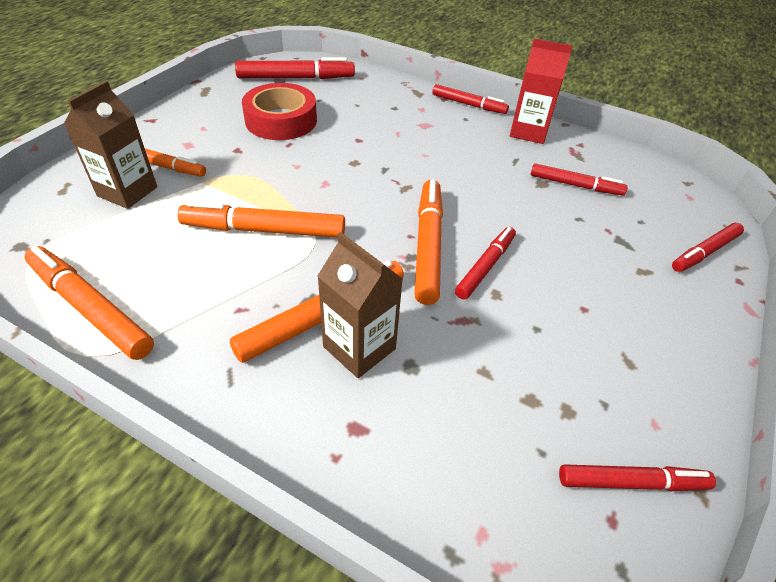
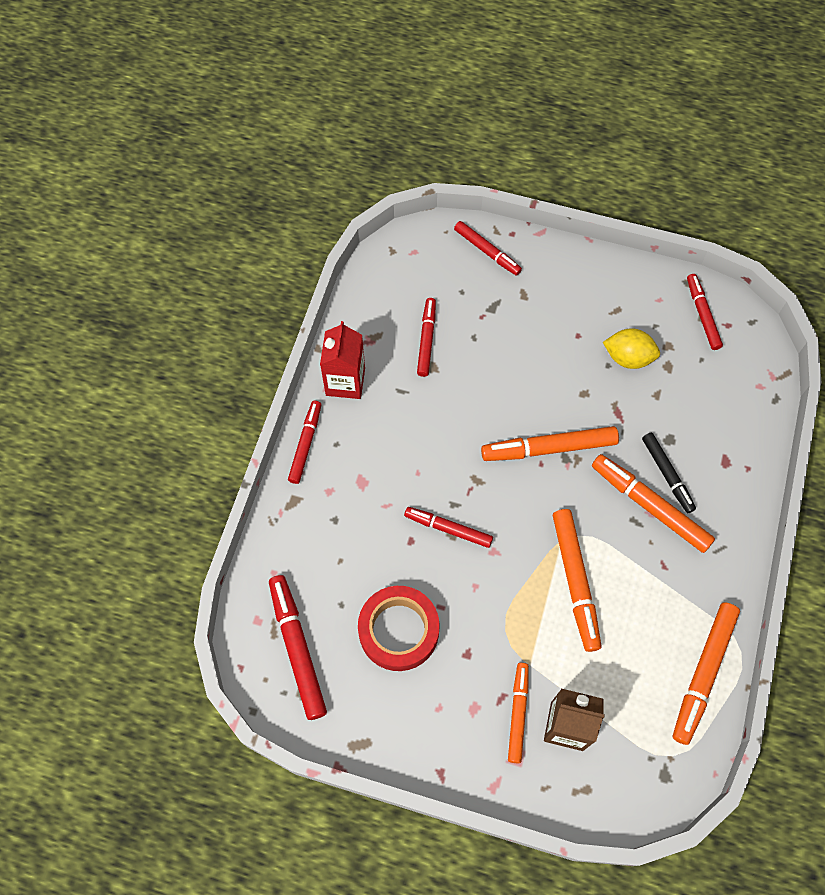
camera: 100 degrees left, 20 degrees up
(359, 348) = (667, 474): brown carton -> black marker
(485, 267) = (558, 403): red marker -> red marker (448, 529)
(548, 354) = (628, 357): none -> yellow lemon

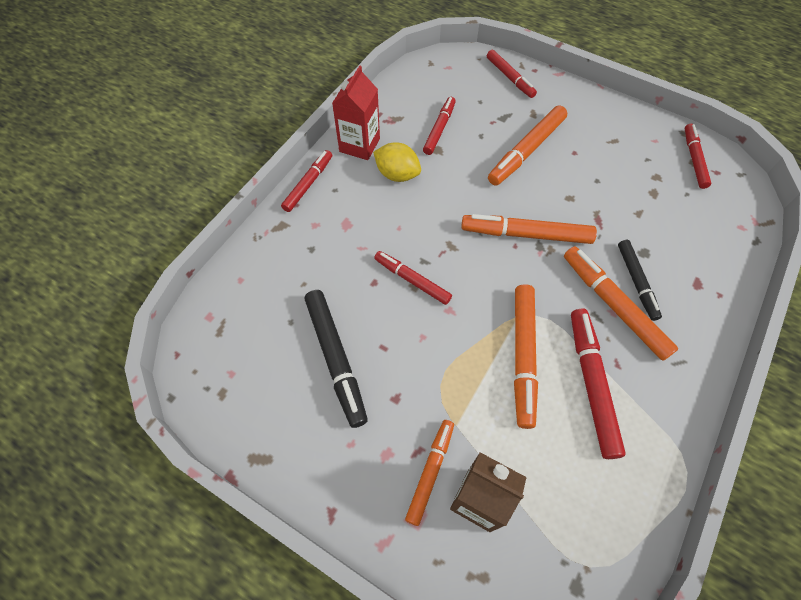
camera: 15 degrees right, 5 degrees down
(297, 648) = (235, 350): red marker -> red marker (591, 384)
(398, 631) = (336, 359): red tape -> black marker
(628, 357) = (617, 178): yellow lemon -> yellow lemon (397, 174)
(703, 674) = (641, 484): orange marker -> orange marker (526, 151)

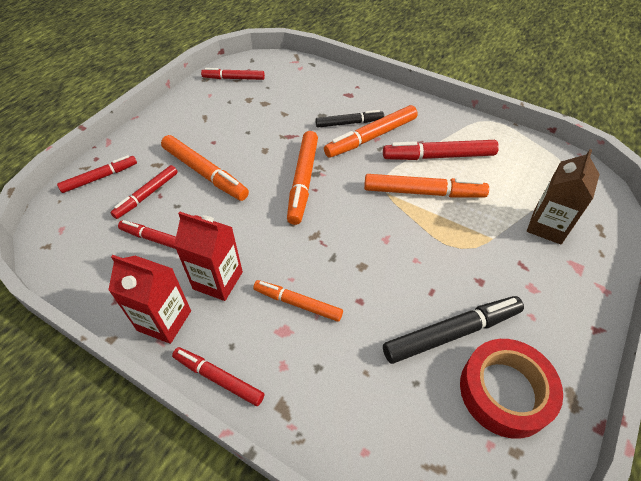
camera: 90 degrees left, 10 degrees down
(274, 396) = (505, 391): none -> red tape
(397, 174) = (218, 280): yellow lemon -> red carton
(412, 280) = (355, 267): red marker -> red marker (147, 195)
(430, 472) = (537, 256): orange marker -> orange marker (297, 303)

